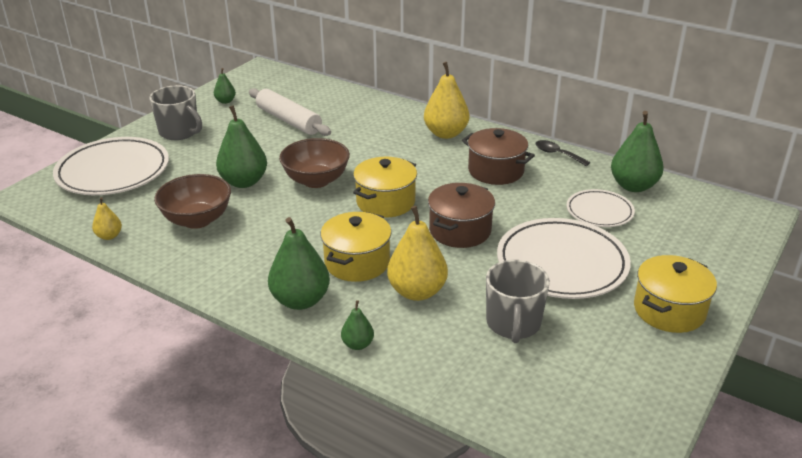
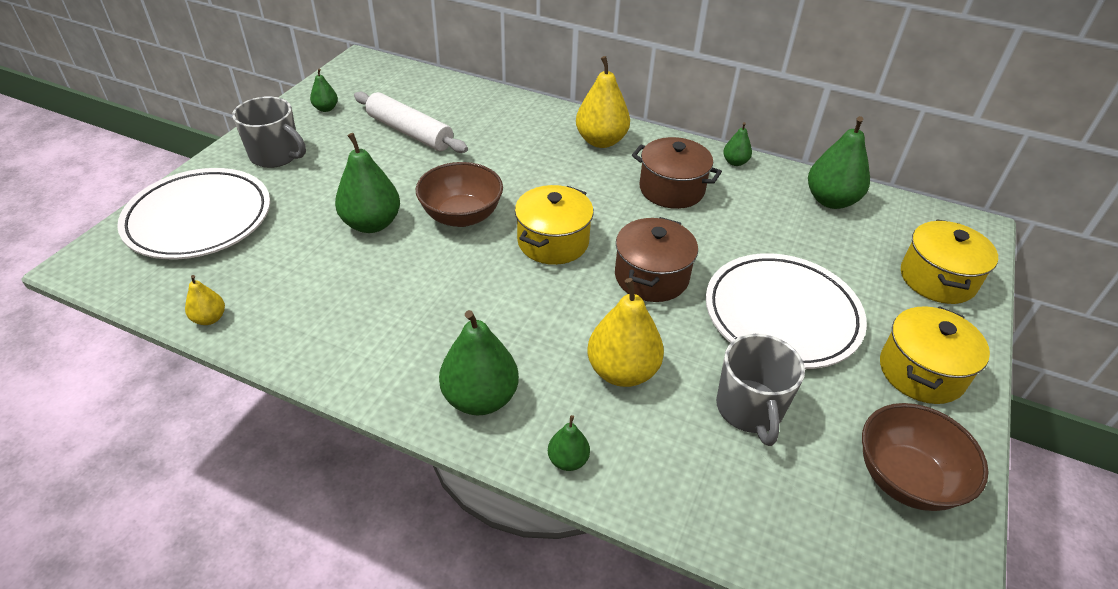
camera: 10 degrees left, 10 degrees up
(197, 220) = (322, 285): brown bowl -> brown bowl (905, 478)
(357, 262) = (538, 333): yellow pot -> yellow pot (937, 279)
(557, 154) = (735, 162): black spoon -> green pear
(599, 212) = (803, 238): white plate -> none

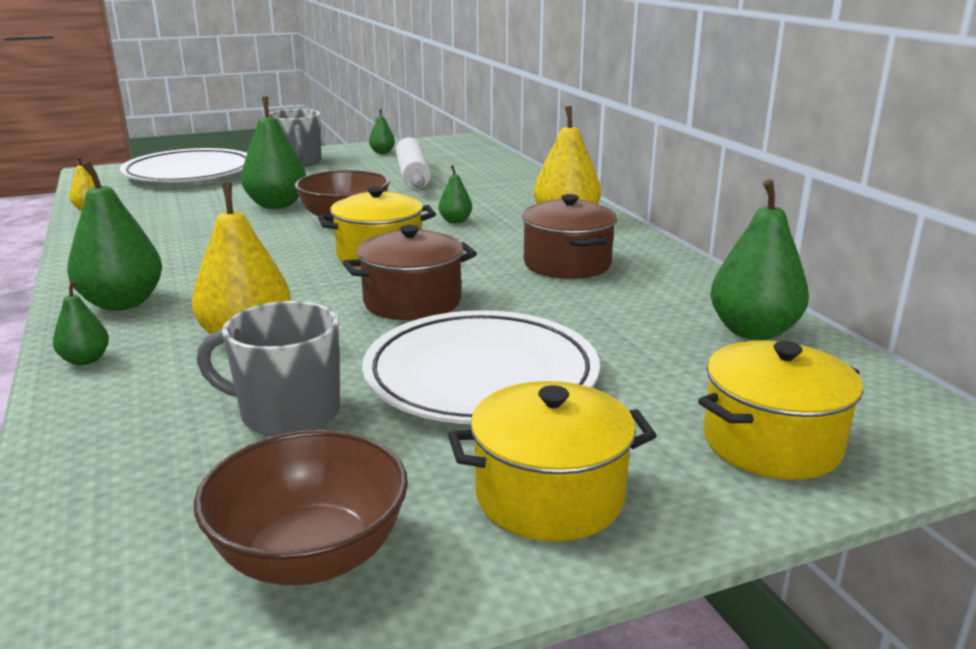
camera: 45 degrees right, 20 degrees down
(735, 162) = (686, 271): green pear -> green pear (455, 221)
(749, 409) = (287, 413): grey mug -> grey mug turned 60 degrees clockwise

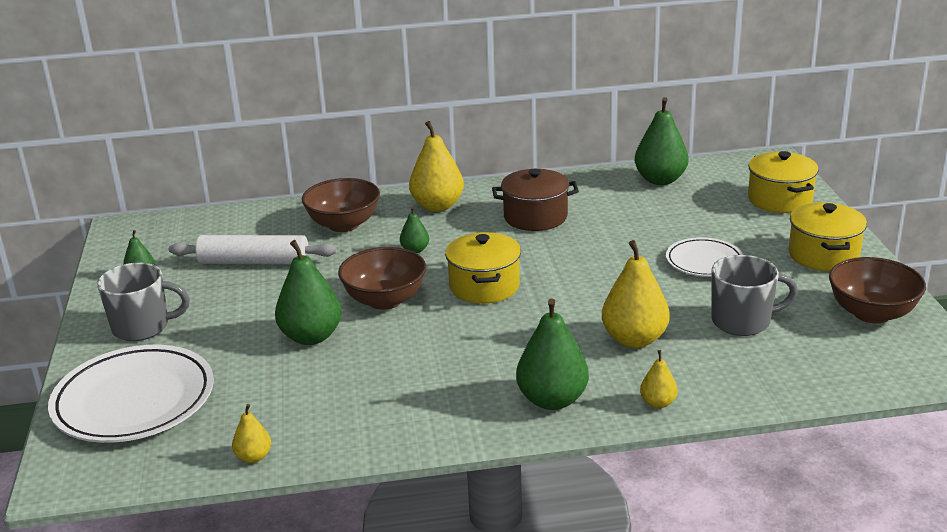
camera: 75 degrees left, 5 degrees up
(85, 360) = (658, 403): green pear -> yellow pear
(287, 413) = (742, 321): grey mug -> grey mug turned 120 degrees counterclockwise
(412, 302) = (587, 277): brown pot -> none
(481, 376) = (704, 261): white plate -> white plate, size x0.56
(500, 192) = (344, 224): none -> brown bowl

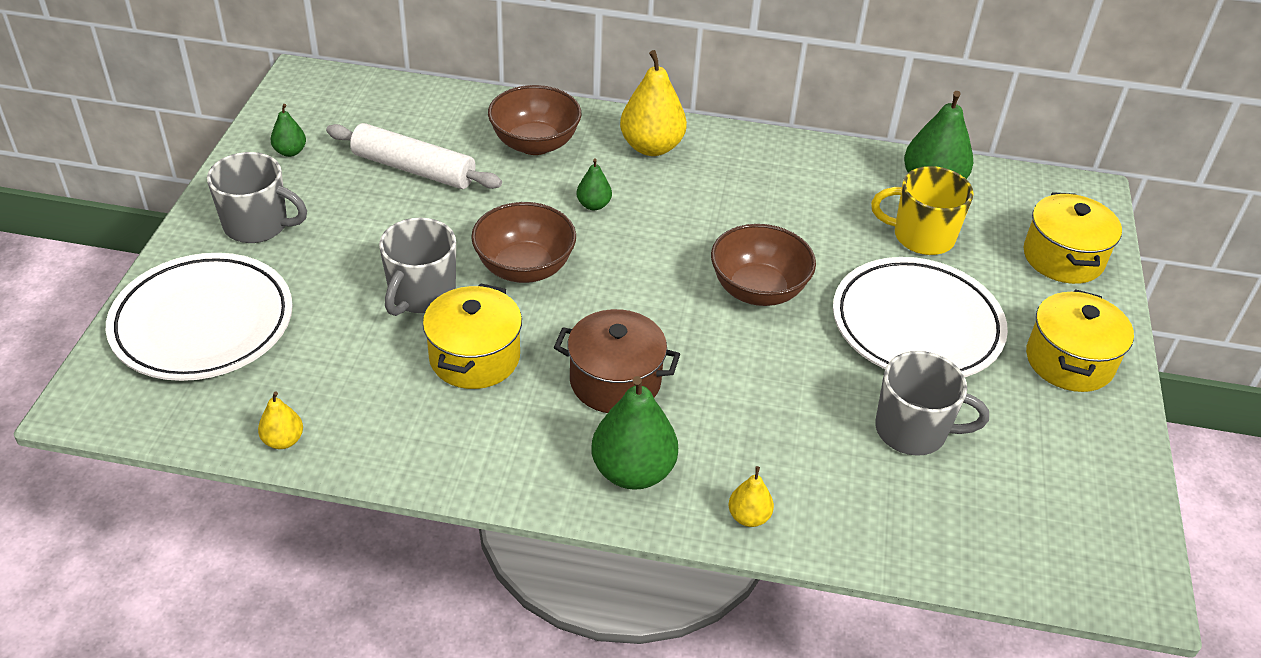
camera: 15 degrees right, 15 degrees up
(311, 336) = (421, 294): green pear -> grey mug
(484, 286) = (643, 282): yellow pot -> yellow pot (474, 357)
(535, 217) = (754, 197): brown pot -> brown pot (615, 381)
(634, 339) = (771, 415): yellow pear -> none
(673, 211) = (921, 236): none -> yellow mug
(704, 261) = (916, 325): white plate -> white plate, size x1.80
(872, 313) = (1078, 470): brown bowl -> brown bowl (758, 290)

